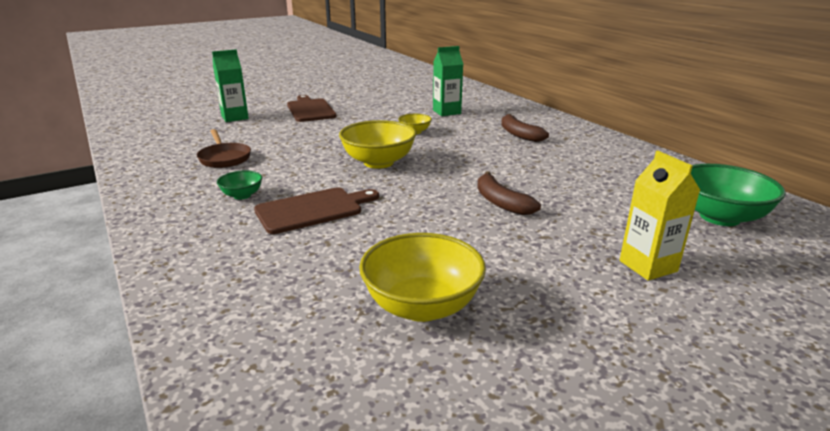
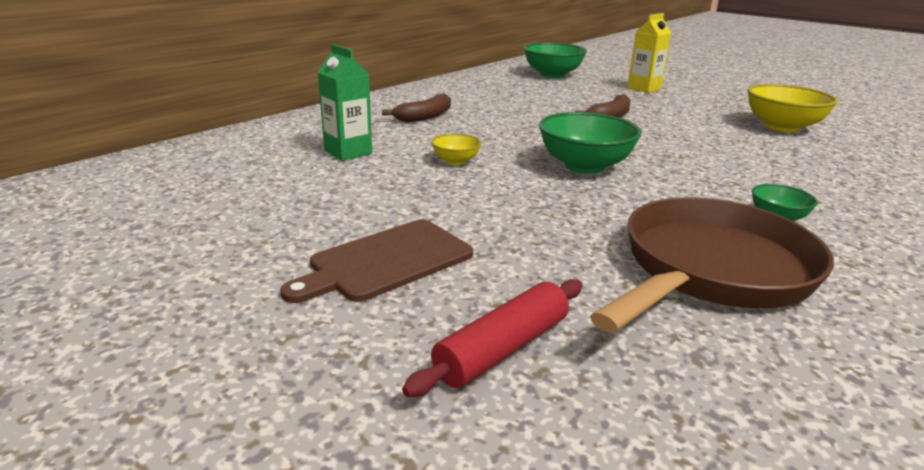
camera: 110 degrees left, 0 degrees up
(224, 158) = (711, 271): brown pan -> brown pan, size x1.98
(235, 117) = (502, 349): green carton -> red rolling pin
(312, 210) = (738, 176): brown cutting board -> none
(378, 162) = (584, 166): yellow bowl -> green bowl

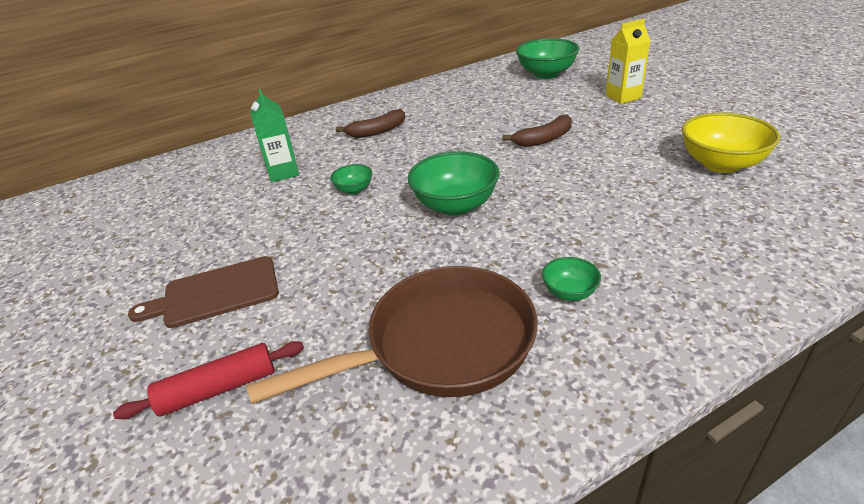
camera: 25 degrees right, 10 degrees up
(455, 161) = (354, 189): yellow bowl -> green bowl

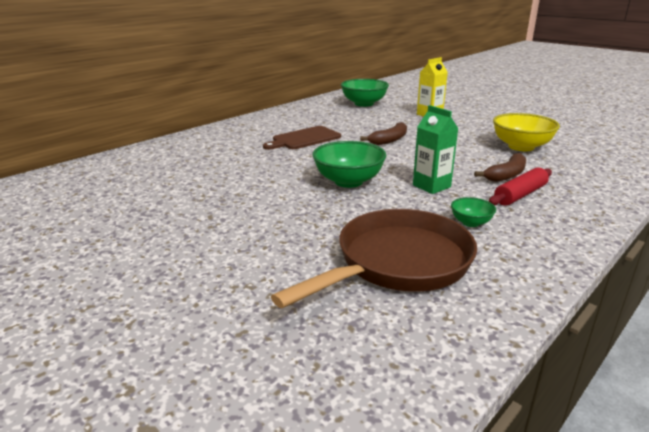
camera: 20 degrees left, 10 degrees down
(216, 293) = (173, 255): brown cutting board -> brown cutting board (304, 139)
(218, 389) = (223, 317): red rolling pin -> red rolling pin (520, 195)
(283, 172) = (181, 172): green carton -> green carton (431, 186)
(354, 189) = (256, 178): green bowl -> none
(377, 131) = (249, 142): brown banana -> brown banana (506, 175)

